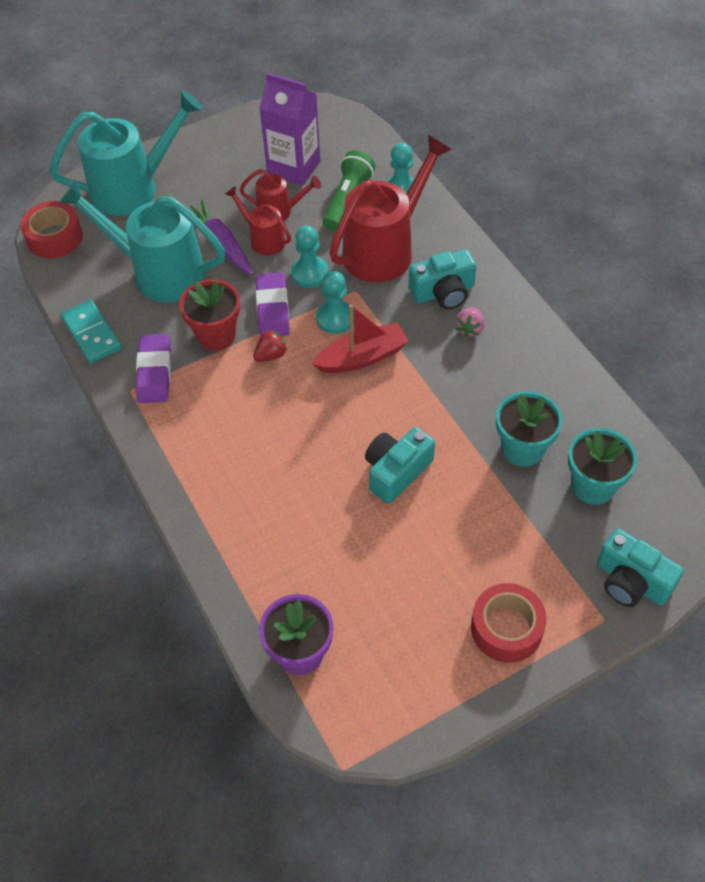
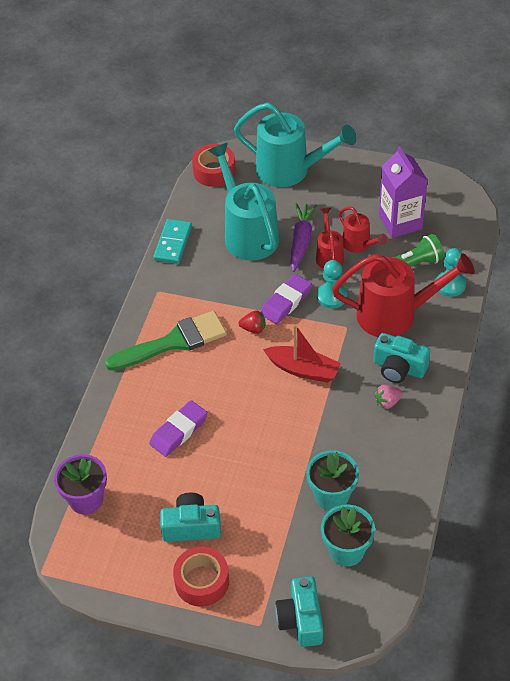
camera: 45 degrees right, 5 degrees down
(154, 372) = (181, 290): purple eraser -> purple eraser (179, 431)
(205, 426) = (174, 342): none -> green brush
(216, 335) = (237, 294): red flower pot -> none
(335, 318) = (315, 335): turquoise pawn -> none
(396, 472) = (244, 449): turquoise camera -> turquoise camera (191, 526)

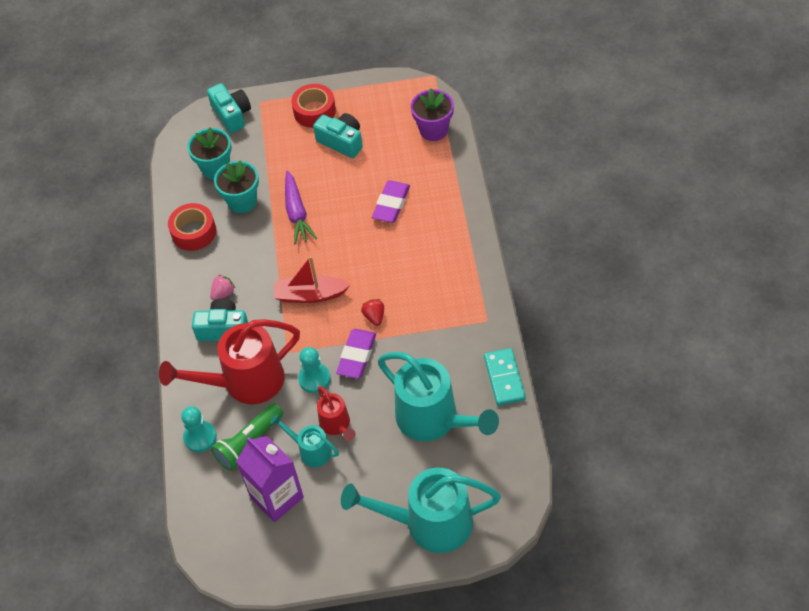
camera: 160 degrees right, 5 degrees up
(174, 342) = (441, 277): green brush -> none
(191, 526) = (341, 142): turquoise camera -> turquoise camera turned 120 degrees counterclockwise
(214, 171) = (514, 488): red tape -> red tape (194, 232)
(253, 329) = (374, 317): red strawberry -> red strawberry turned 90 degrees clockwise
(301, 241) = (373, 432): purple carrot -> purple carrot (297, 213)
(359, 245) = (310, 450): red watering can -> turquoise watering can

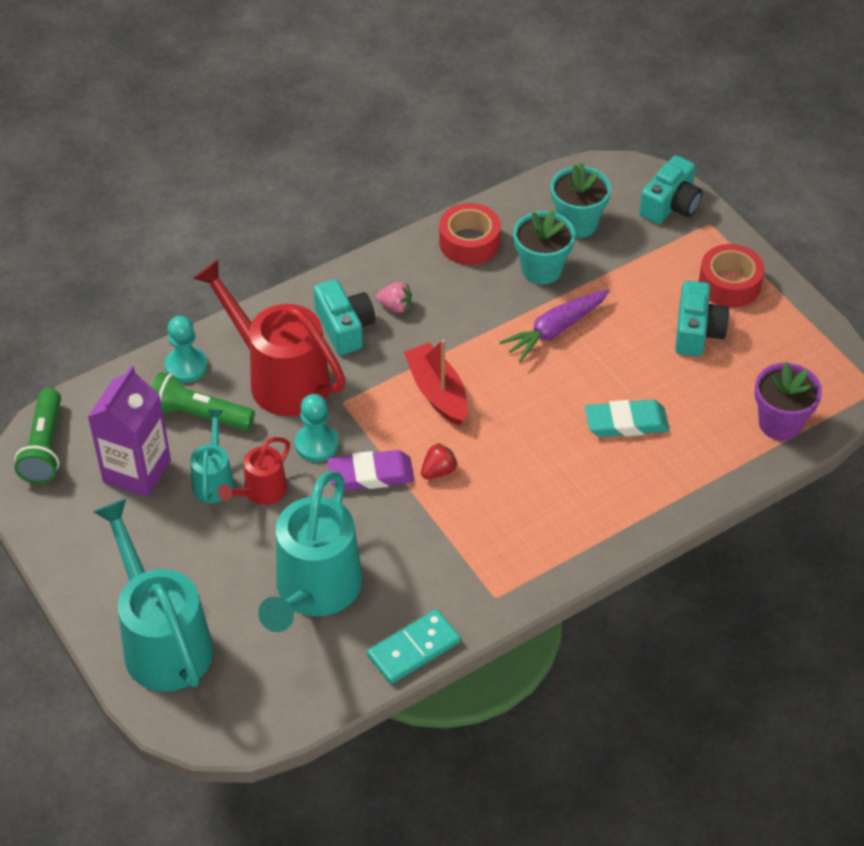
camera: 60 degrees right, 5 degrees down
(221, 553) = (44, 447): none -> green flashlight
(391, 204) = (626, 423): purple eraser -> turquoise eraser

